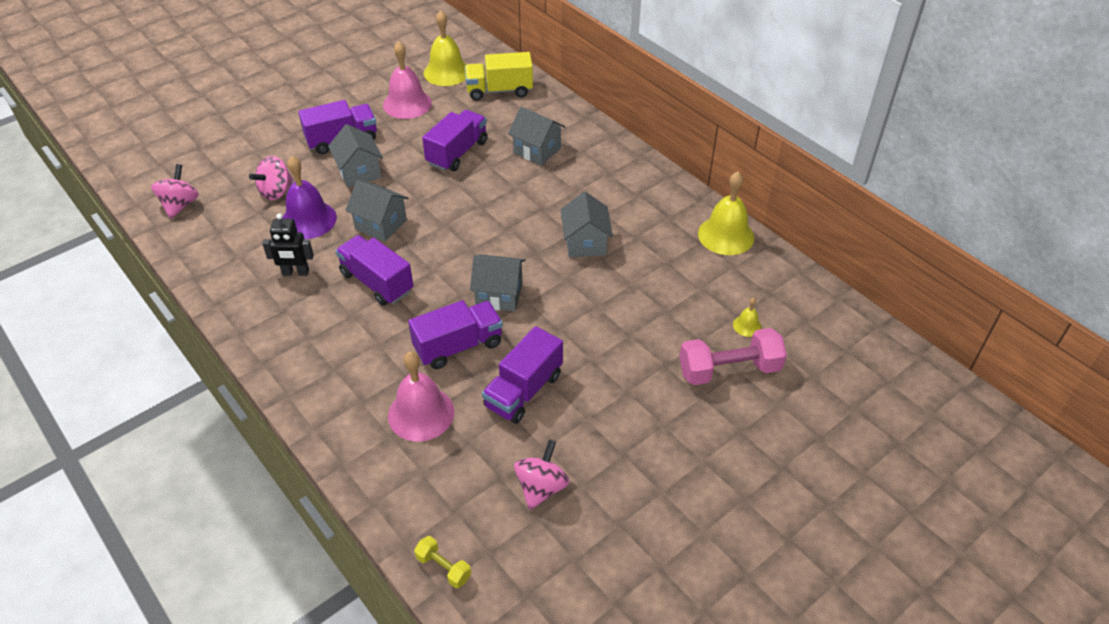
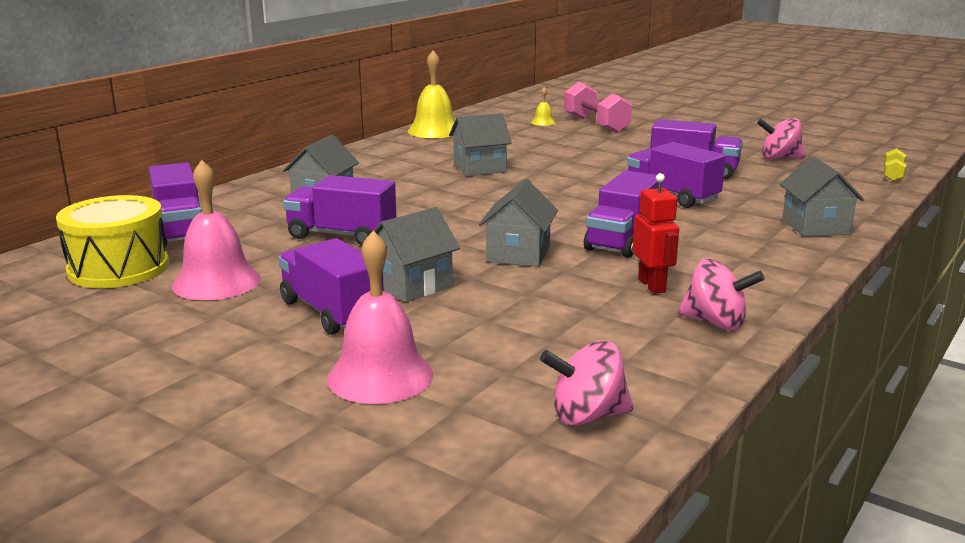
camera: 105 degrees left, 25 degrees down
(276, 191) = (493, 336): pink spinning top -> pink spinning top (715, 323)
(295, 273) = (652, 285): black robot -> red robot
(308, 220) = (542, 298): purple bell -> none
(421, 413) = (769, 199): pink bell -> pink bell (380, 376)
(446, 72) = (118, 268): yellow bell -> yellow drum
(499, 91) = (180, 230): yellow truck -> purple truck
(499, 295) = (585, 190): grey house -> grey house (815, 226)

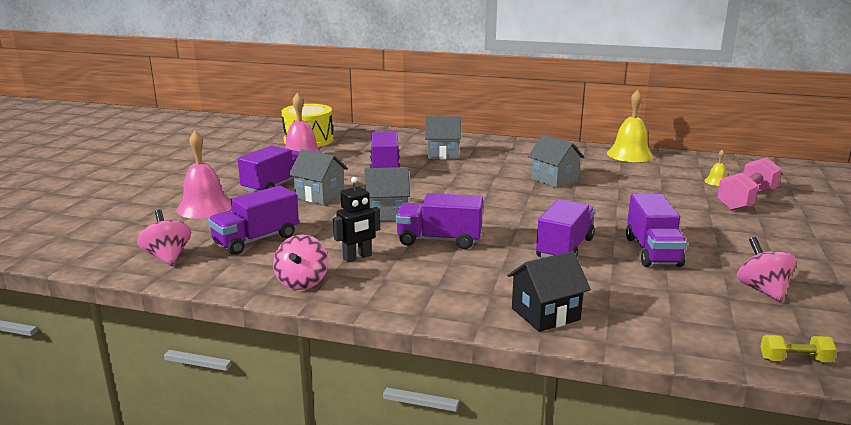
camera: 70 degrees right, 0 degrees up
(180, 230) = (365, 139): purple truck -> purple truck (256, 240)
(652, 285) = (357, 257): red robot -> black robot
(815, 226) = (545, 314): grey house -> black house

